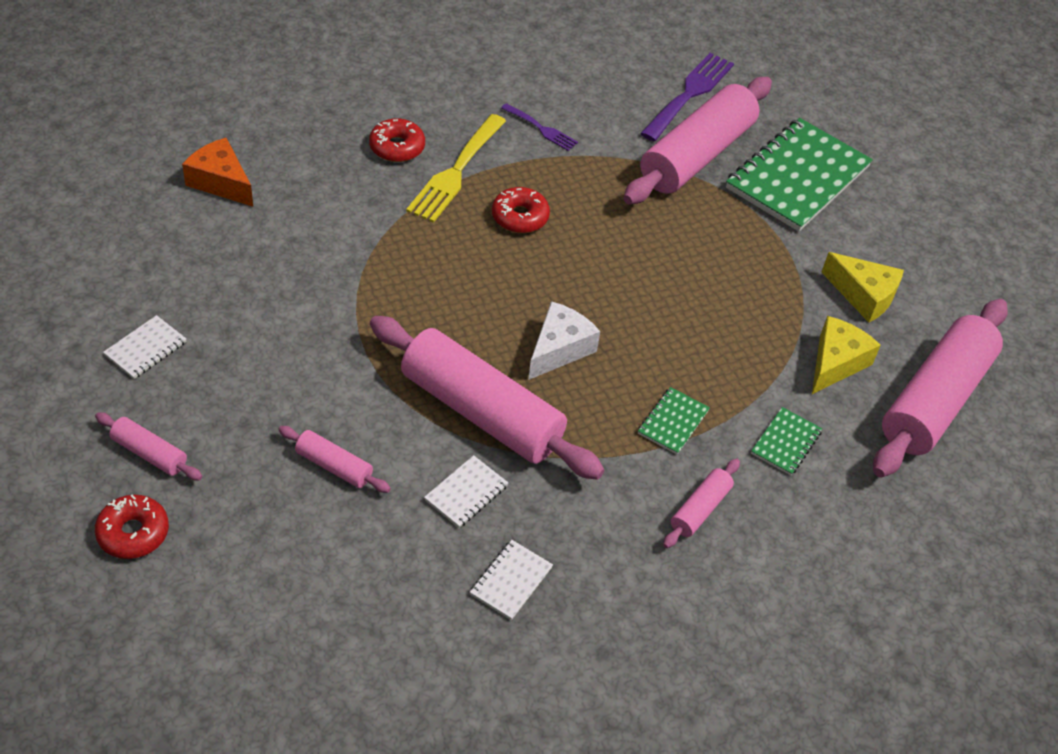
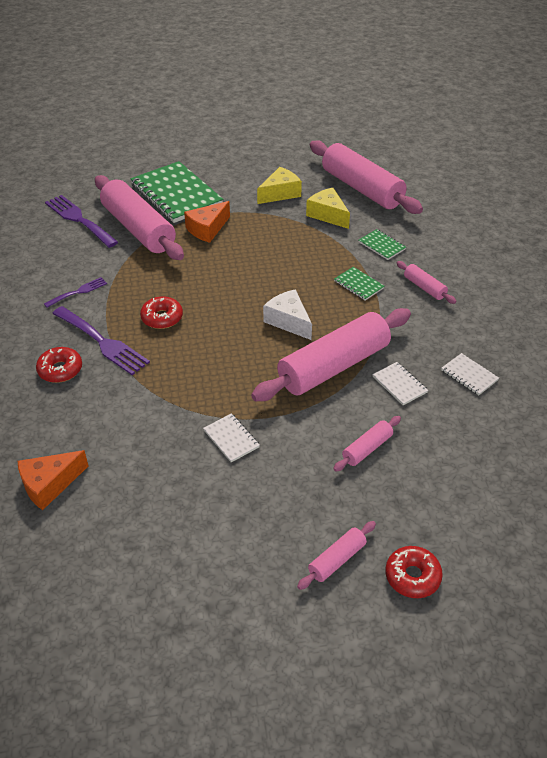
camera: 70 degrees left, 5 degrees down
(146, 349) = (226, 554): white notebook -> white notebook (231, 439)
(456, 172) = (102, 342): yellow fork -> purple fork
(730, 226) = (207, 229): none -> orange cheese

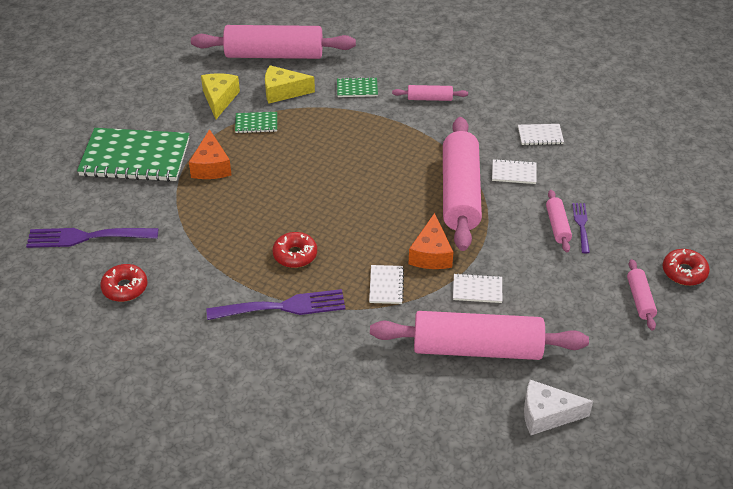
camera: 50 degrees left, 0 degrees up
(49, 484) = (420, 421): orange cheese -> orange cheese (431, 254)
(60, 370) = (288, 351): red donut -> red donut (125, 288)
(78, 292) = (195, 289): purple fork -> purple fork (581, 225)
(138, 229) = (154, 206): pink rolling pin -> pink rolling pin (477, 348)
(180, 383) = (386, 285): none -> white notebook
(288, 321) = (384, 187): white cheese -> white cheese (547, 415)
(358, 285) = (387, 127): green notebook -> green notebook (256, 124)

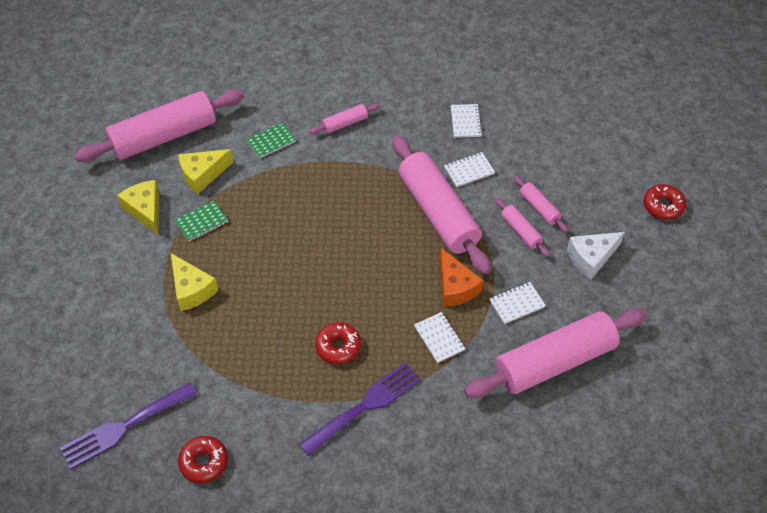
camera: 30 degrees left, 10 degrees up
(135, 157) = (108, 315): green notebook -> none
(211, 166) = (191, 289): orange cheese -> yellow cheese
(540, 136) = (466, 122): white notebook -> white notebook turned 60 degrees counterclockwise
(547, 415) = (648, 395): white cheese -> white cheese (591, 258)
(581, 225) = (557, 198): purple fork -> none
(640, 299) = (647, 249): pink rolling pin -> pink rolling pin (521, 231)

